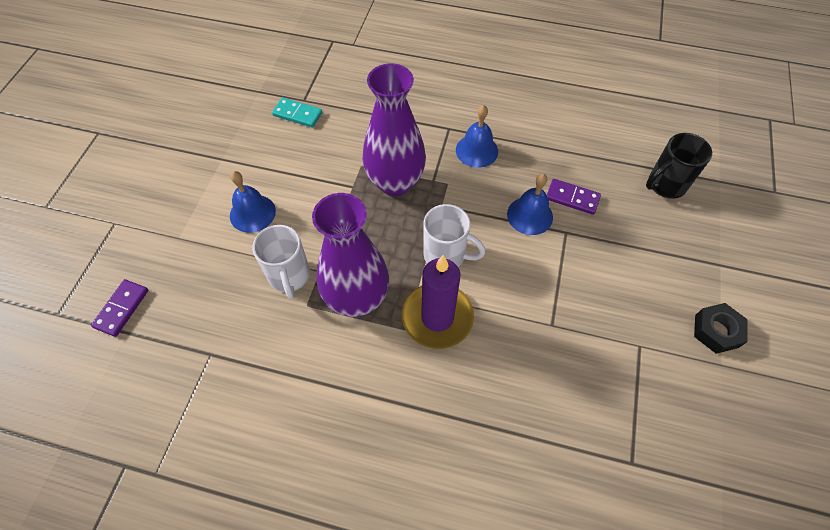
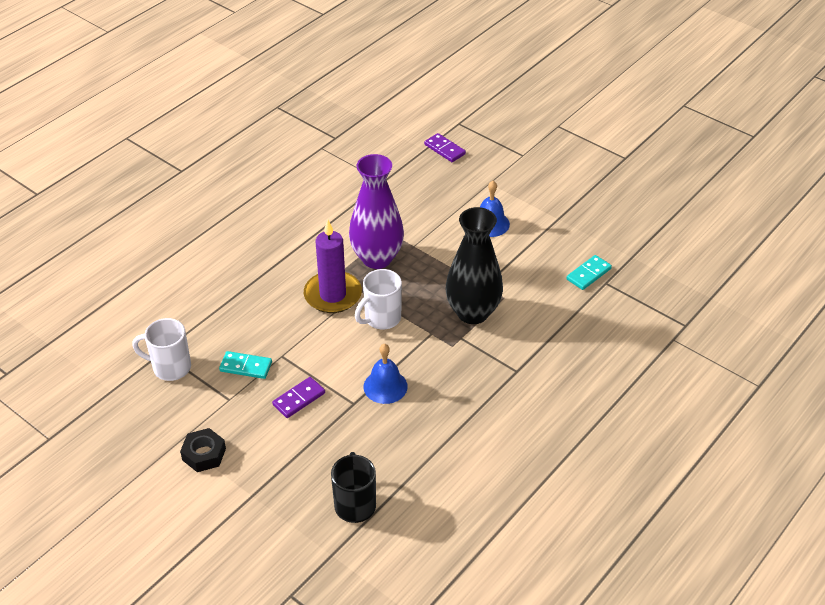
camera: 115 degrees right, 15 degrees down
(289, 276) = (419, 229): white mug -> white mug (170, 367)
(395, 182) = (472, 313): purple vase -> black vase
(477, 150) = (478, 380): blue bell -> none
(572, 198) = (384, 424): purple domino -> purple domino (299, 399)
(589, 353) = (246, 366): none -> turquoise domino

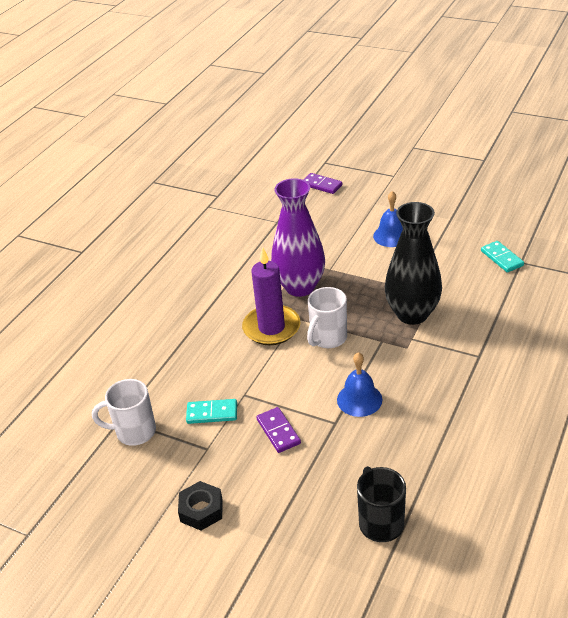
camera: 10 degrees left, 5 degrees down
(299, 399) = (278, 431): purple domino -> purple domino turned 60 degrees counterclockwise
(588, 274) = (502, 258): turquoise domino -> turquoise domino turned 60 degrees counterclockwise

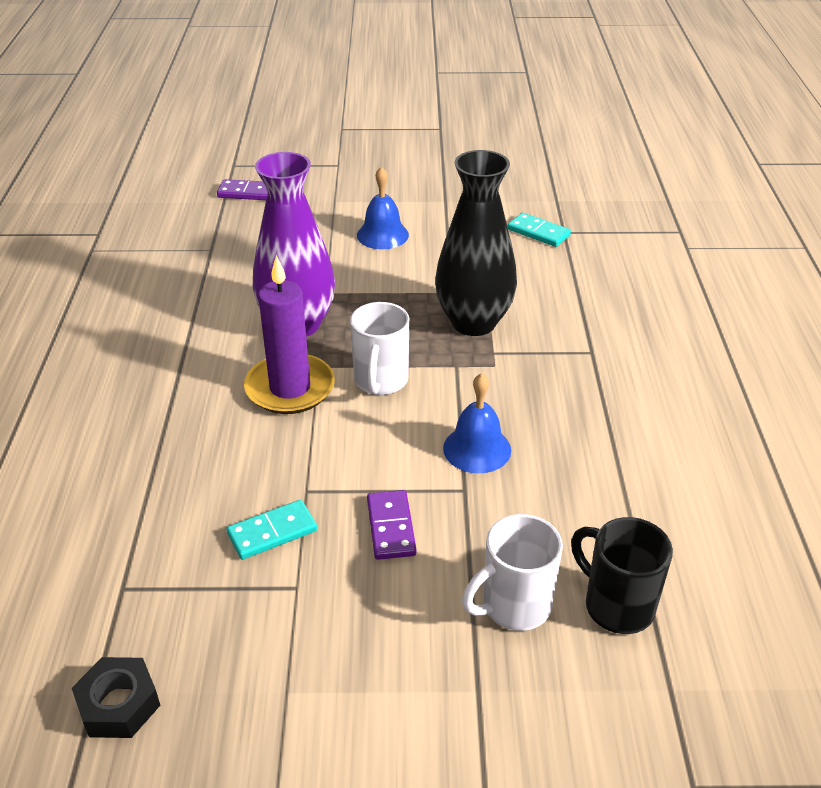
camera: 30 degrees left, 0 degrees up
(134, 432) = (158, 601): white mug -> white mug (514, 606)
(201, 510) = (345, 684): black nut -> black nut (119, 704)
(278, 431) = (390, 527): purple domino -> purple domino turned 45 degrees clockwise

